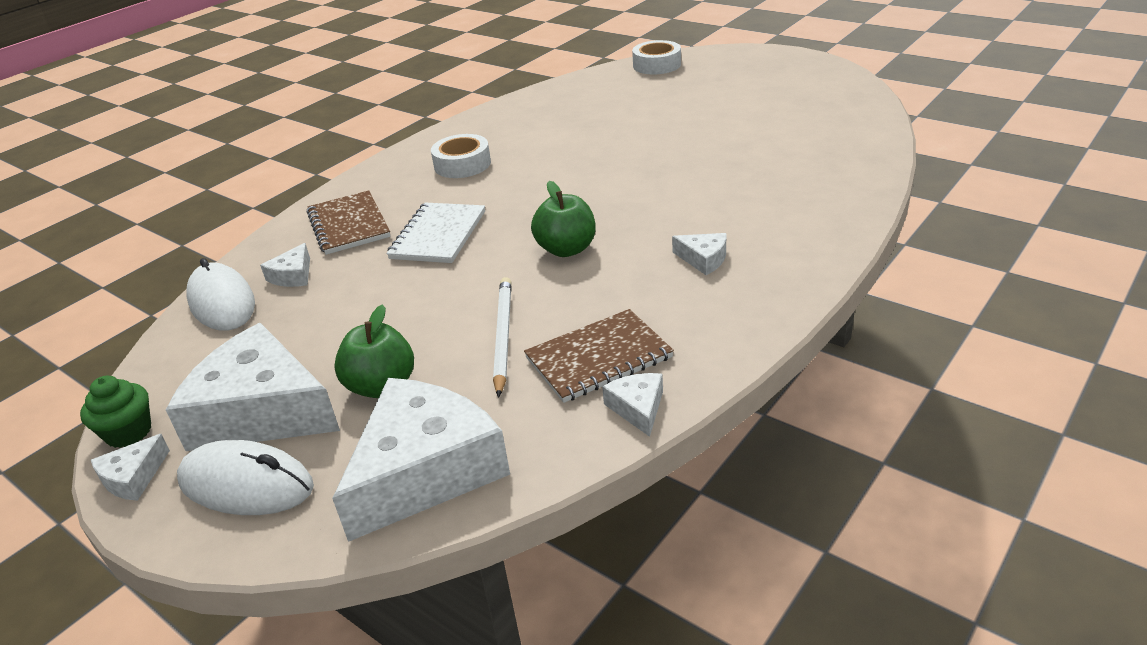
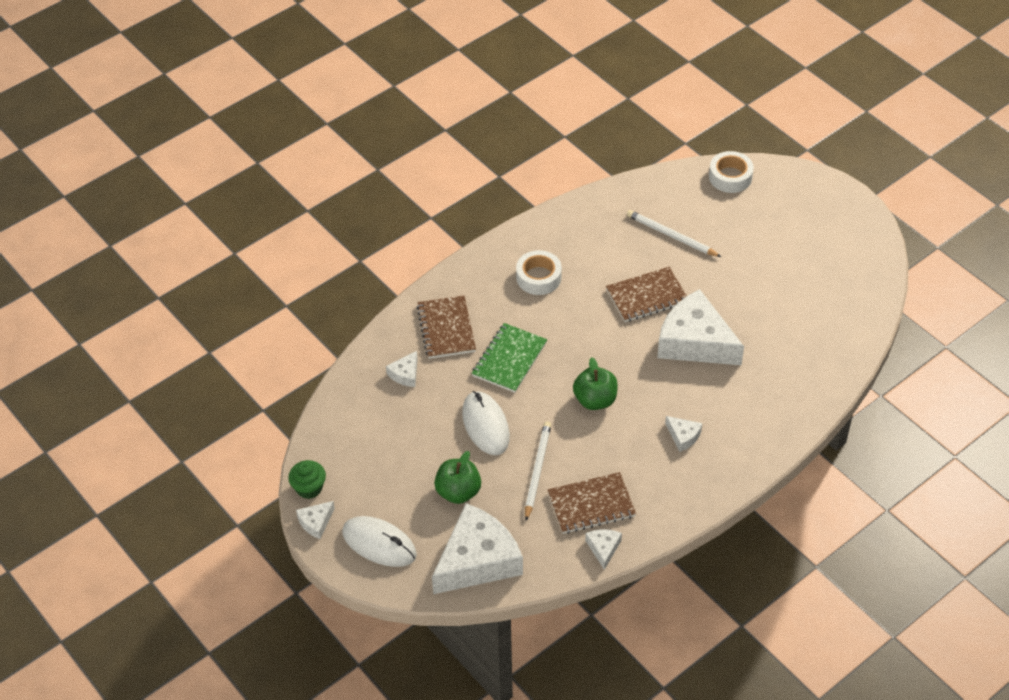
camera: 10 degrees right, 15 degrees up
(222, 302) = (358, 388): white mouse -> white mouse (485, 425)
(261, 411) = (386, 492): white cheese -> white cheese (695, 341)
(438, 235) = (509, 359): white notebook -> green notebook
(600, 154) = (647, 296): none -> brown notebook
(610, 110) = (671, 236): none -> white pencil

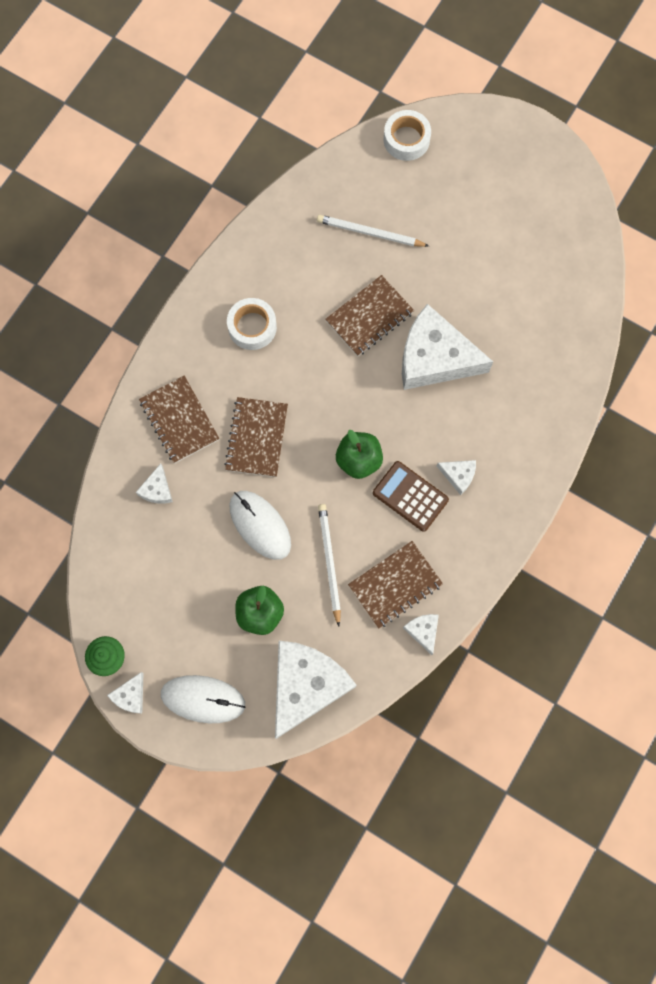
camera: 20 degrees left, 25 degrees up
(509, 359) = (256, 438): green notebook -> brown notebook
(632, 440) = (410, 496): none -> brown calculator

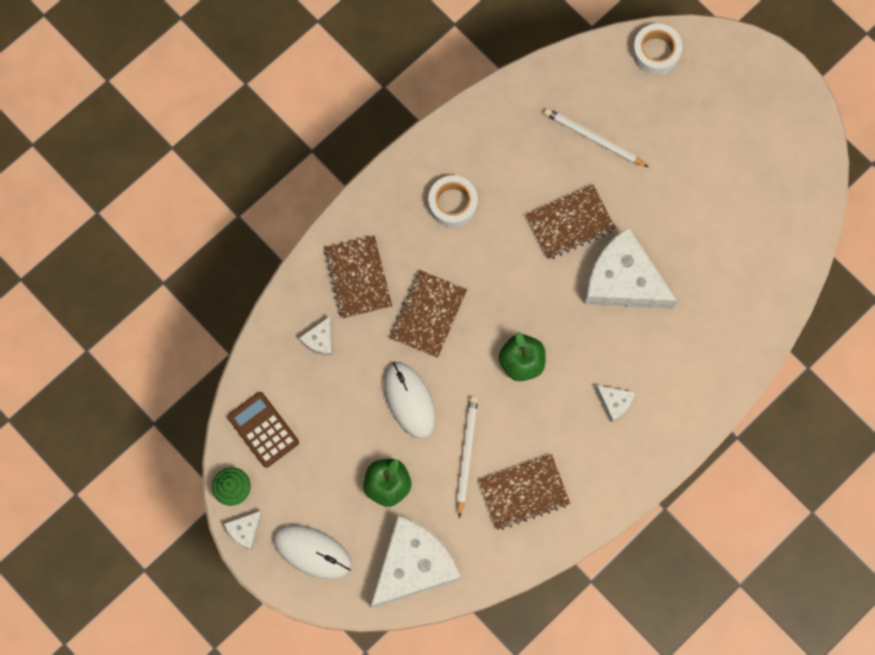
camera: 15 degrees right, 0 degrees up
(410, 496) = (562, 410): brown calculator -> brown calculator (263, 429)
(423, 631) = (539, 544): white cheese -> none

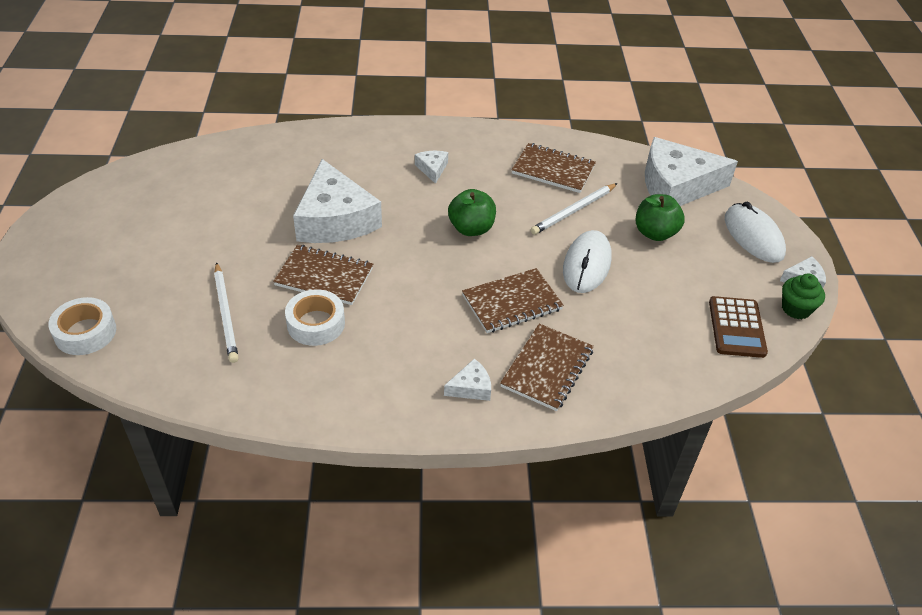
camera: 140 degrees left, 30 degrees down
(320, 340) = (627, 351): white cheese -> white cheese (471, 387)
(452, 204) = (401, 359): white tape -> white tape (316, 324)

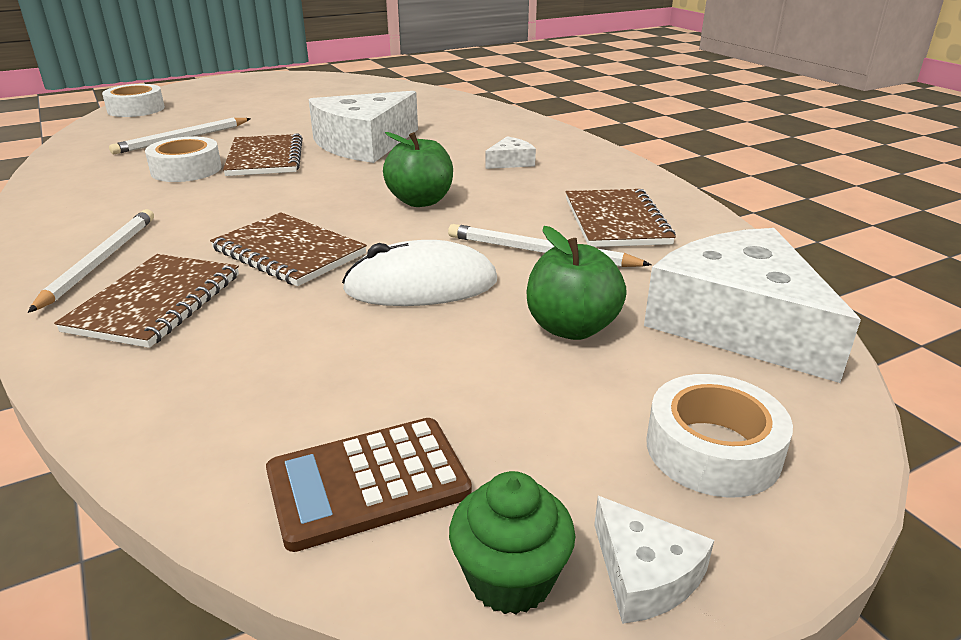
camera: 65 degrees right, 15 degrees down
(471, 387) = (100, 261): white cheese -> white pencil
(547, 368) = (155, 302): brown notebook -> brown notebook turned 75 degrees counterclockwise
(753, 236) = (713, 449): white mouse -> white tape

